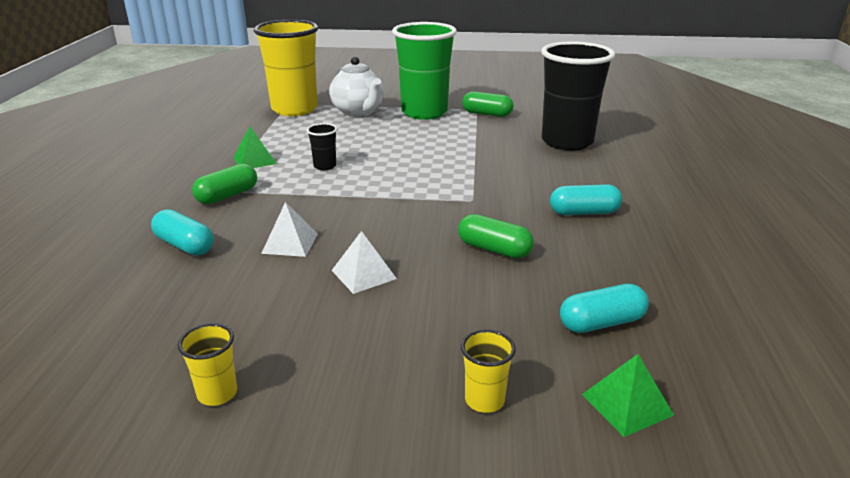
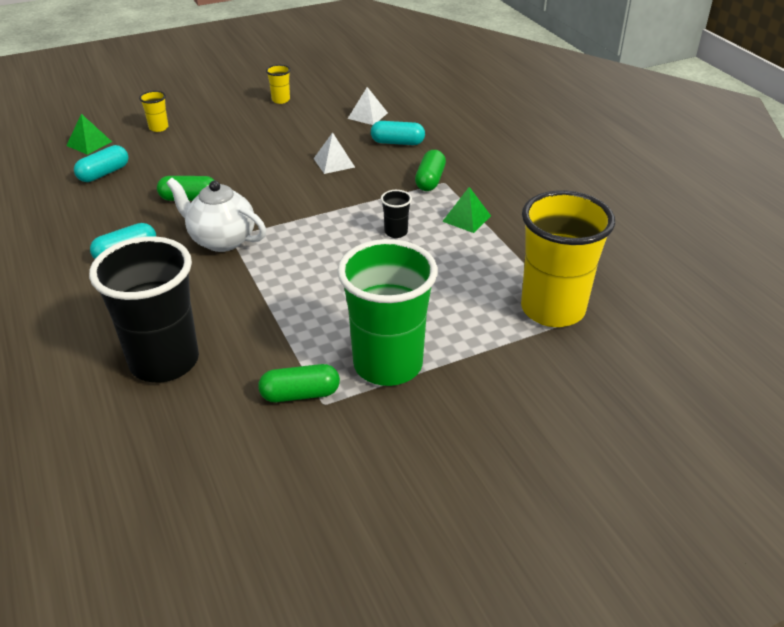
camera: 150 degrees right, 10 degrees up
(358, 112) = (471, 333): white teapot -> white teapot (221, 240)
(364, 274) = (265, 159): white pyramid -> white pyramid (367, 115)

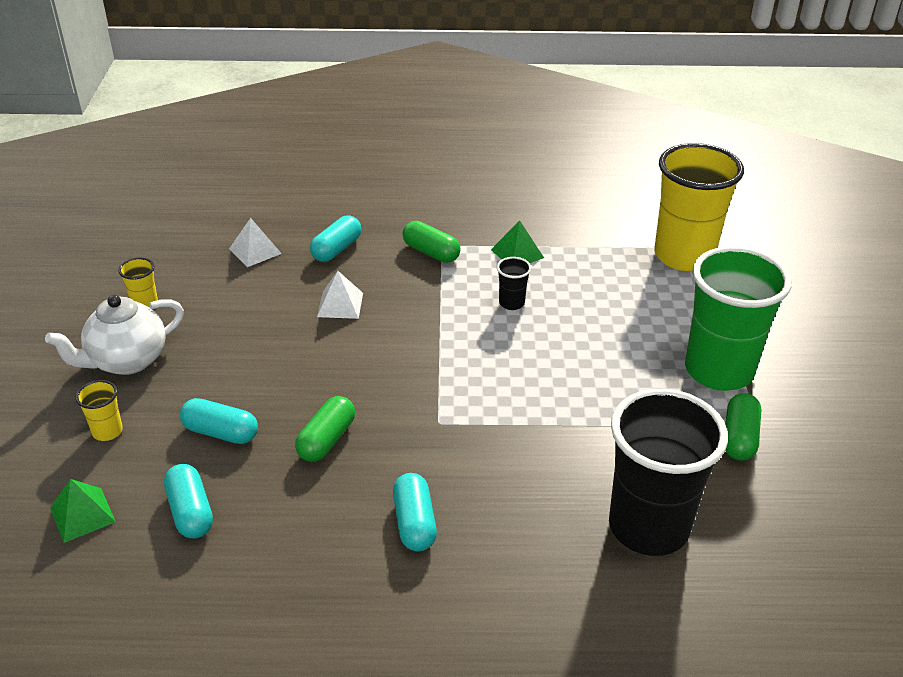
camera: 65 degrees left, 0 degrees up
(176, 161) = (221, 432): none -> turquoise capsule
(221, 240) = (441, 432): white teapot -> white teapot (127, 361)

